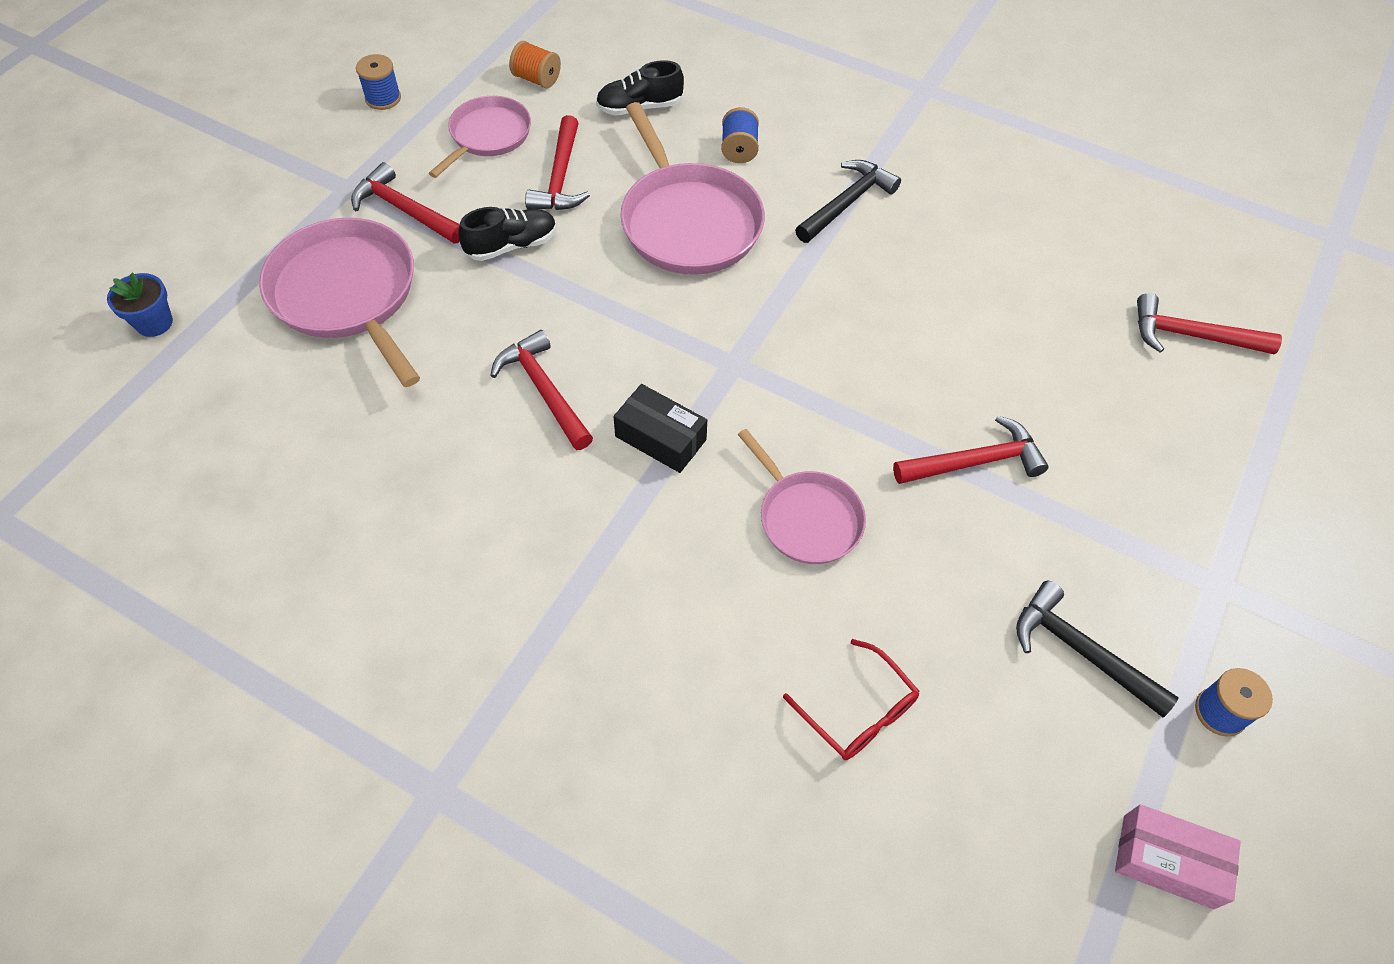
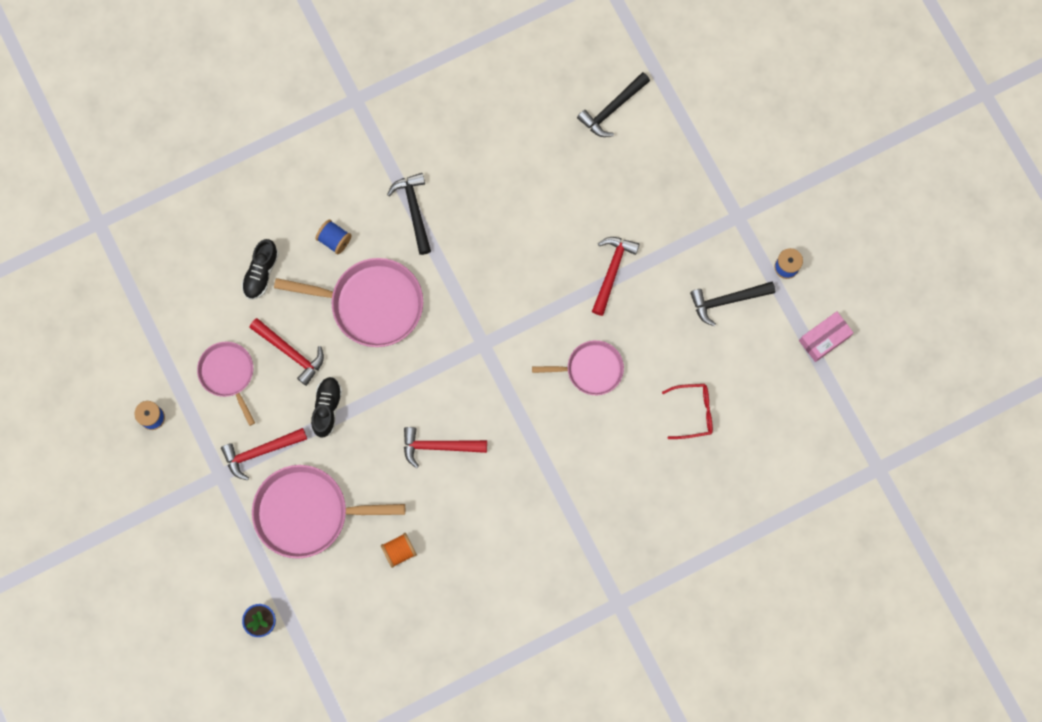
camera: 55 degrees left, 20 degrees up
(537, 79) = (195, 318): orange spool -> orange spool (399, 551)
(660, 438) = (504, 407): black box -> none
(1192, 336) = (612, 108): red hammer -> black hammer

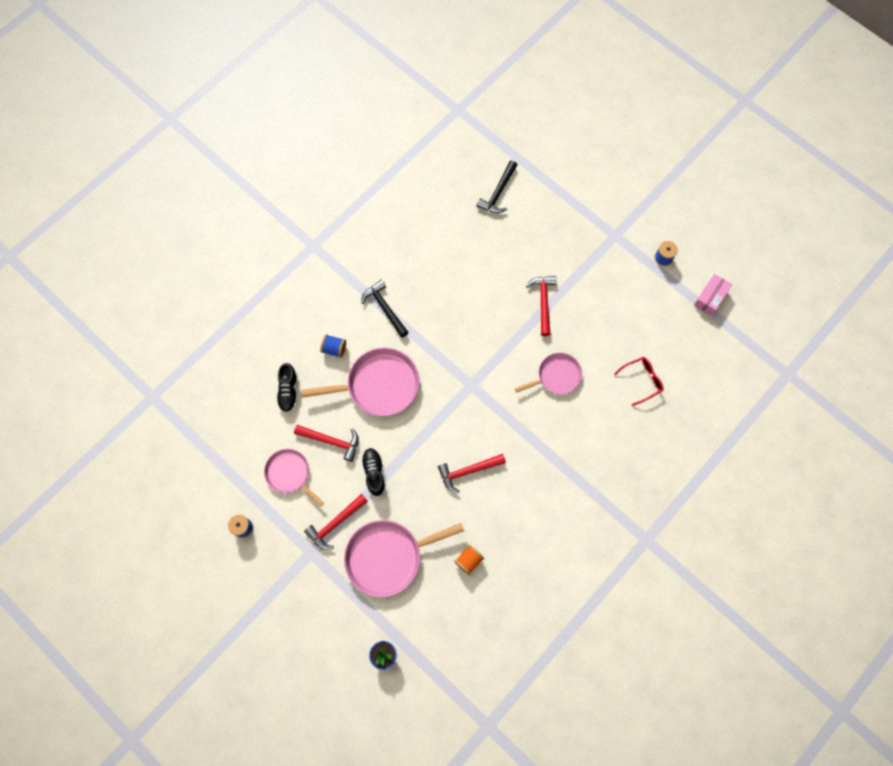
camera: 20 degrees left, 5 degrees down
(727, 300) = (632, 294): black hammer -> none

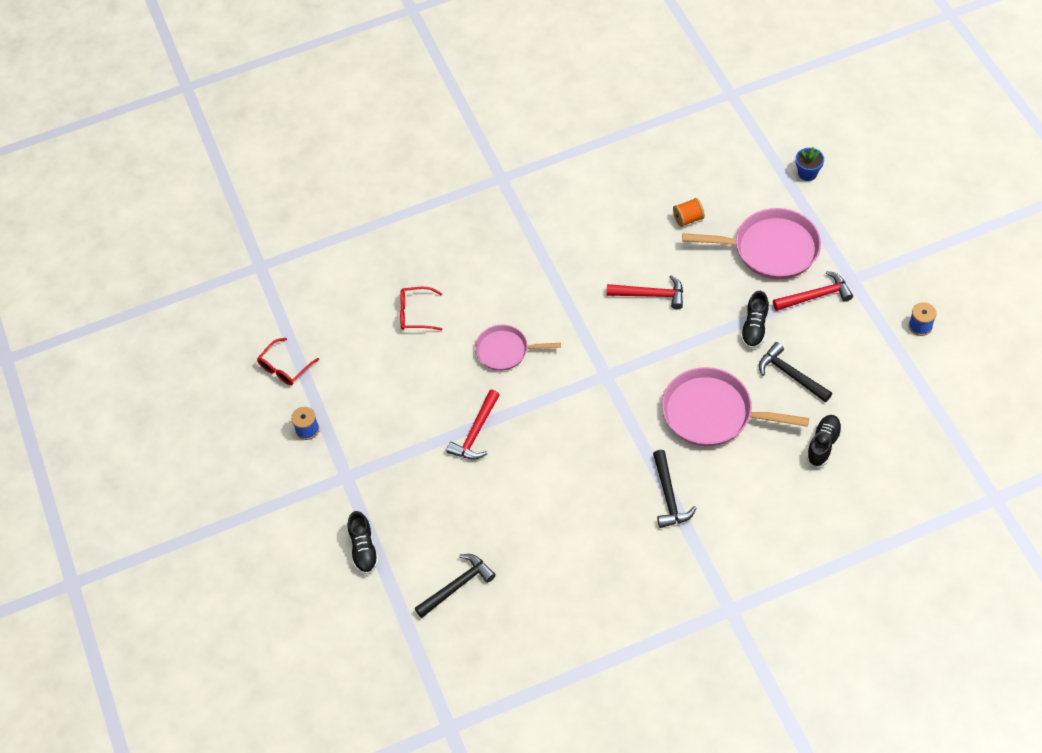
camera: 150 degrees left, 15 degrees down
(289, 474) = (850, 359): pink pan -> none
(331, 441) = (791, 375): red hammer -> black hammer
(334, 349) = (750, 472): blue spool -> none
(573, 192) = (364, 549): none -> black shoe
(710, 297) = (285, 368): pink box -> red glasses

